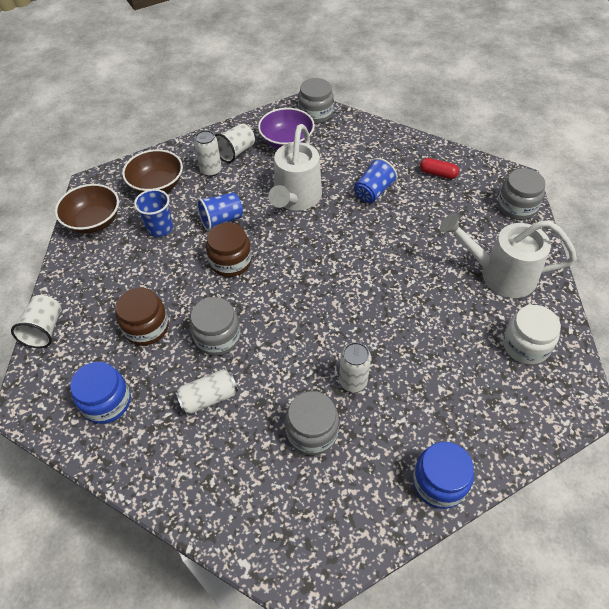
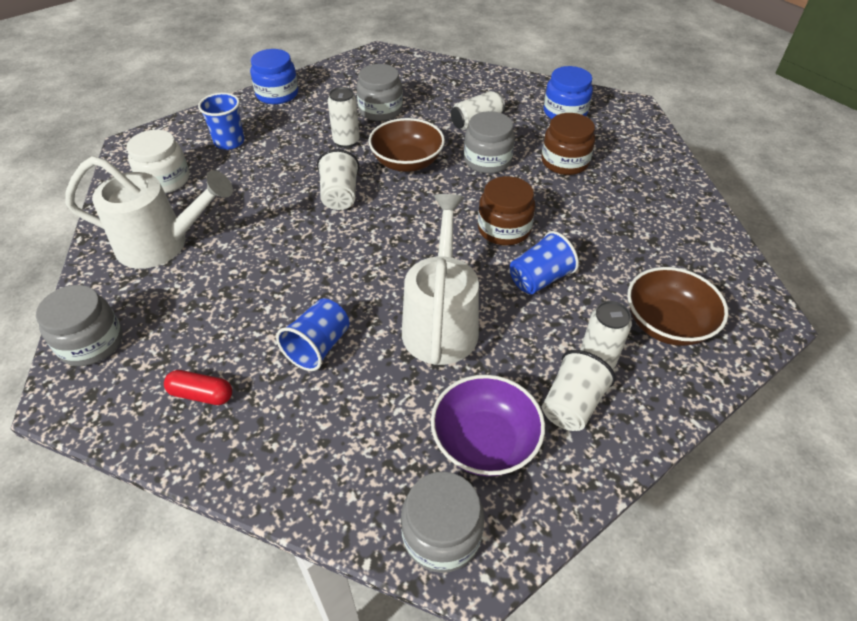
camera: 170 degrees right, 5 degrees down
(45, 330) = (666, 152): white cup -> white cup (339, 196)
(94, 221) = (714, 261): brown bowl -> brown bowl (407, 162)
(160, 228) = (618, 261): blue cup -> blue cup (229, 142)

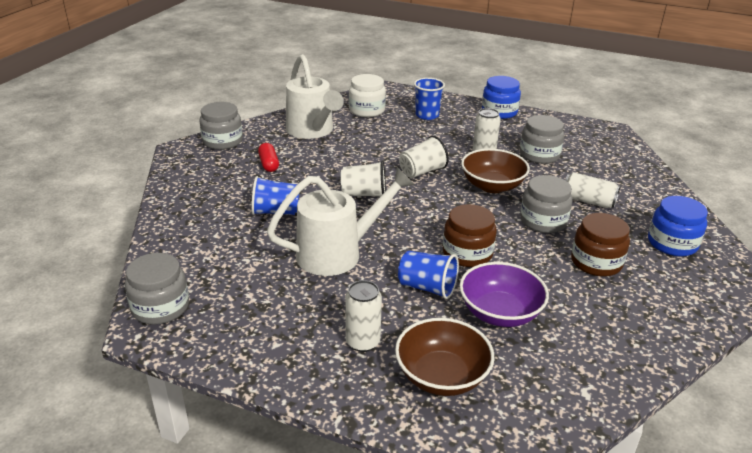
camera: 60 degrees right, 15 degrees down
(201, 394) = (211, 186): red capsule -> red capsule (269, 164)
(484, 442) = (244, 305): purple bowl -> purple bowl (500, 313)
(571, 405) = (306, 339): white cup -> white cup (364, 194)

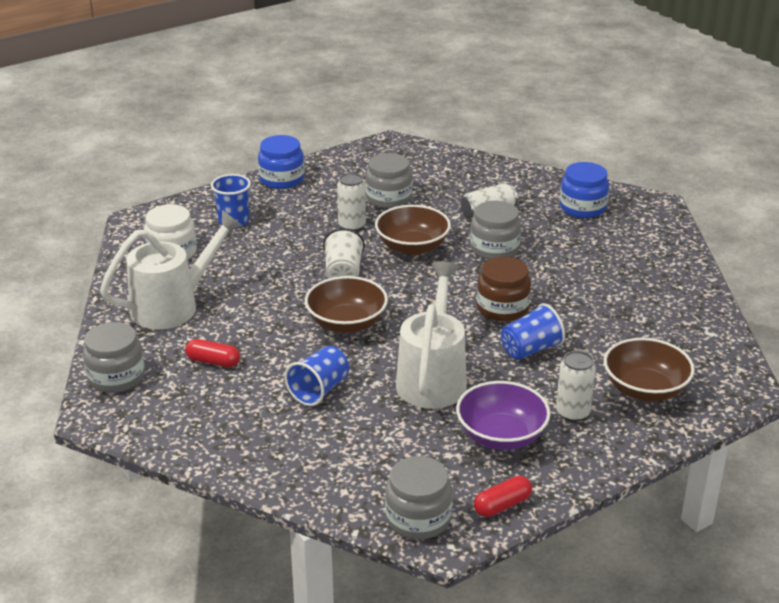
camera: 55 degrees left, 0 degrees up
(205, 345) = (502, 505): none -> red capsule
(312, 131) = (173, 306): white watering can -> white watering can turned 45 degrees counterclockwise
(364, 194) = (346, 323): white cup -> brown bowl
(500, 313) = (595, 328): purple bowl -> purple bowl (501, 436)
(596, 262) = (573, 253): brown jar -> none

